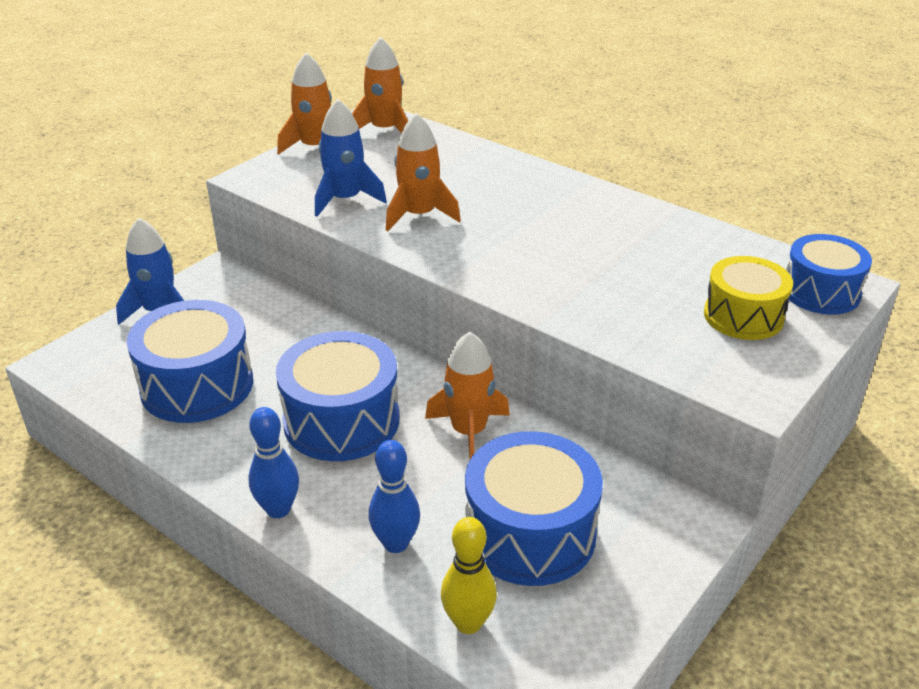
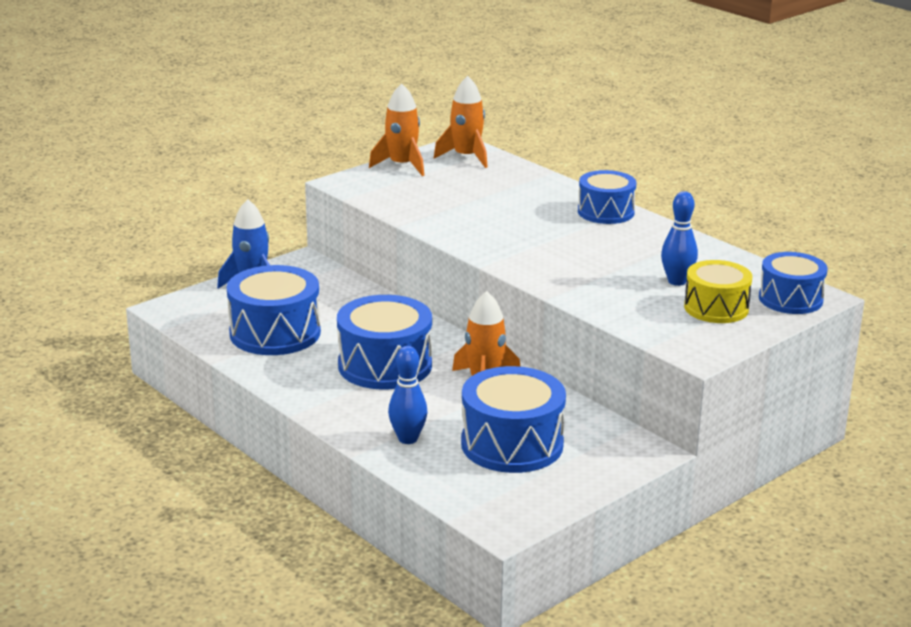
camera: 10 degrees right, 10 degrees down
(278, 509) = (324, 411): blue bowling pin -> blue bowling pin (677, 281)
(345, 199) = (418, 204): blue rocket -> none
(419, 215) = (476, 220): orange rocket -> none
(468, 623) = (448, 485): yellow bowling pin -> none
(562, 188) = (606, 212): none -> blue drum

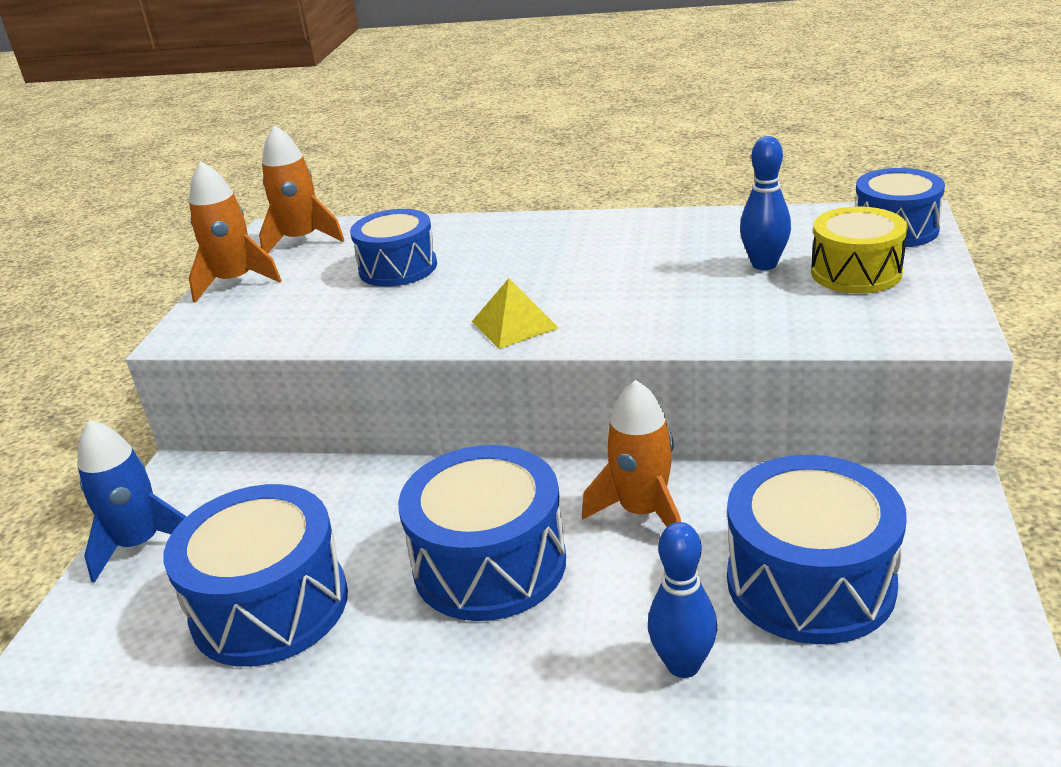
camera: 35 degrees left, 5 degrees up
(497, 249) = (515, 324): none -> yellow pyramid
(606, 212) = (556, 229): blue drum -> blue drum (398, 268)

